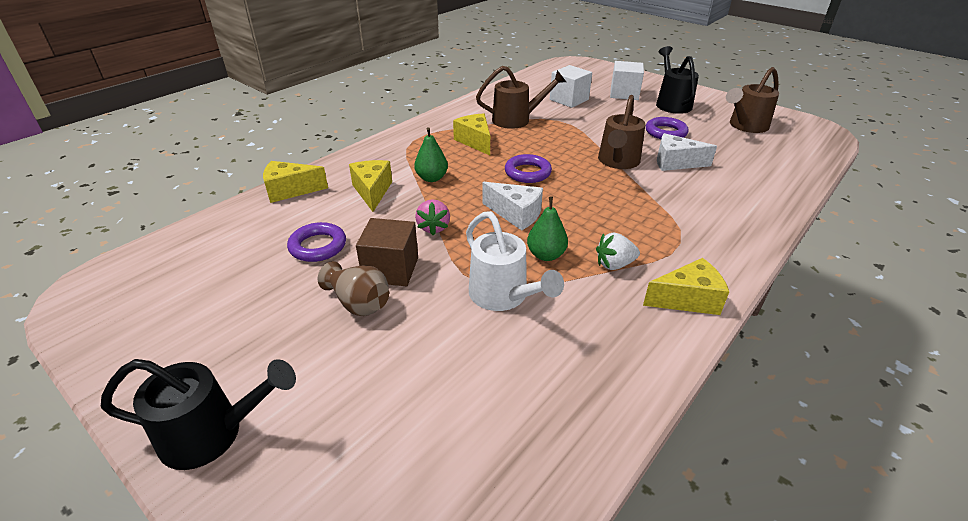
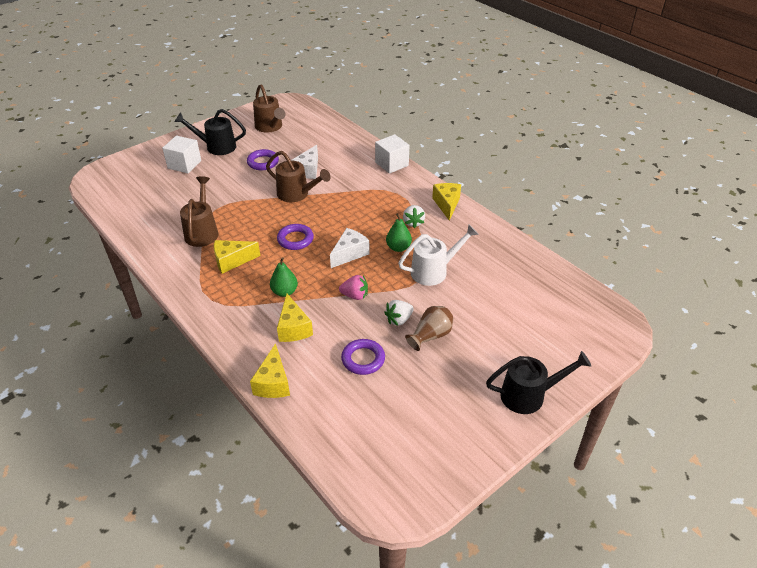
camera: 80 degrees left, 5 degrees up
(213, 434) = (529, 395): black watering can -> black watering can turned 75 degrees clockwise
(372, 191) = (293, 328): yellow cheese -> yellow cheese turned 105 degrees counterclockwise
(391, 269) = (399, 319): brown cube -> white strawberry
(569, 99) = (178, 196): white cube -> white cube (391, 164)

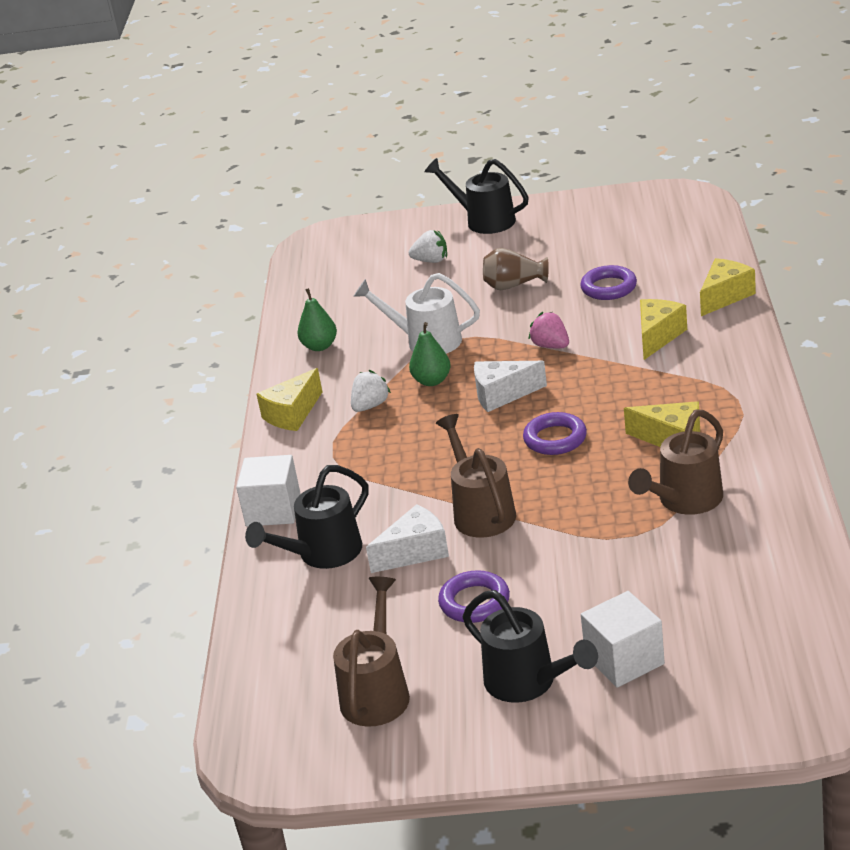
camera: 135 degrees left, 10 degrees down
(284, 292) = (633, 377): green pear -> green pear (320, 346)
(347, 156) = (322, 554): none -> black watering can
(399, 319) = (529, 308): white strawberry -> white strawberry (431, 261)

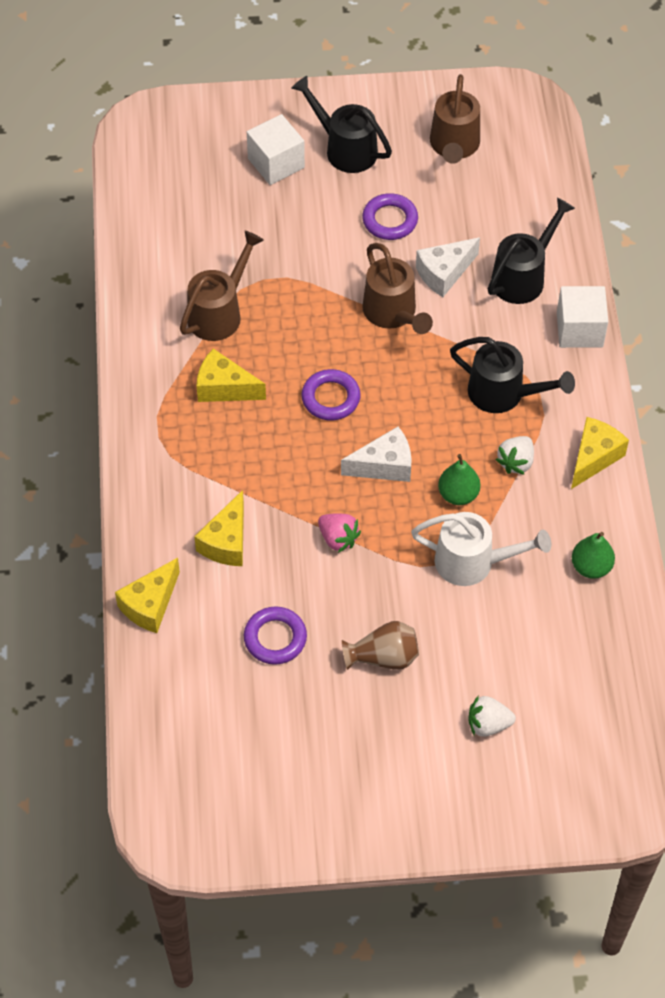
camera: 170 degrees right, 25 degrees up
(484, 220) = (431, 812): black watering can -> black watering can (504, 394)

